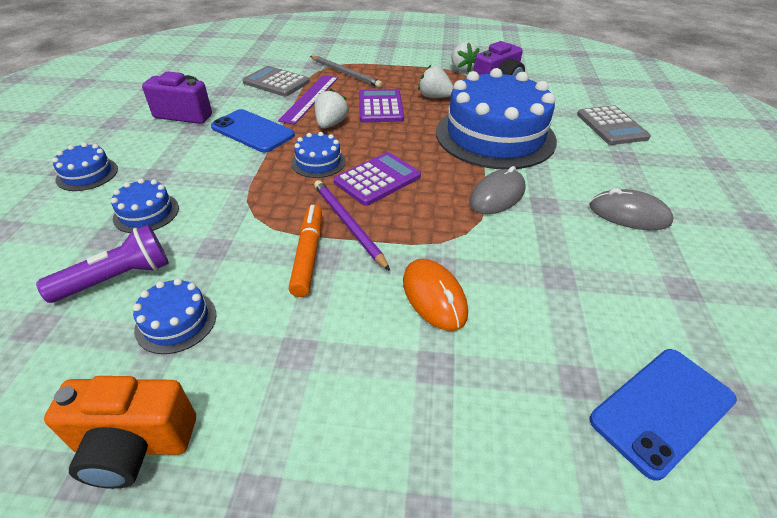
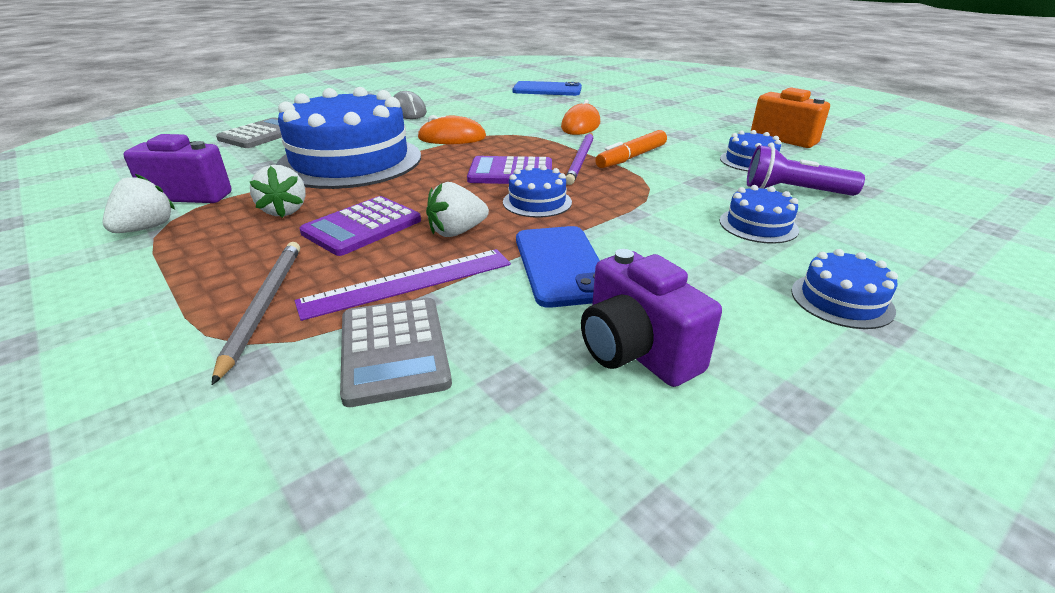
camera: 135 degrees left, 10 degrees down
(497, 195) = (452, 138): grey mouse -> orange mouse

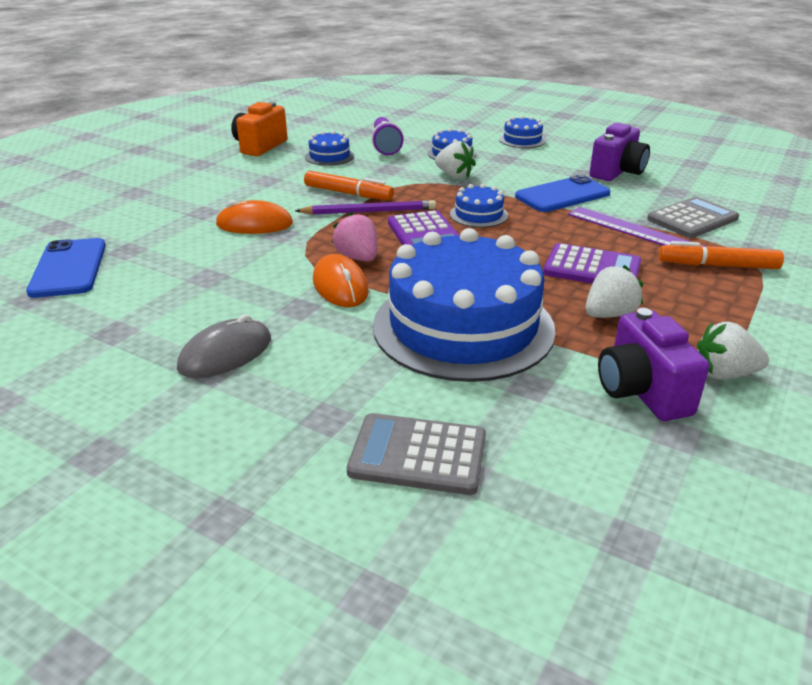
camera: 110 degrees left, 0 degrees up
(264, 306) = (717, 265): grey pencil -> orange marker
(457, 232) = (558, 232): white strawberry -> white strawberry (454, 176)
(490, 146) = (358, 257): none -> pink strawberry

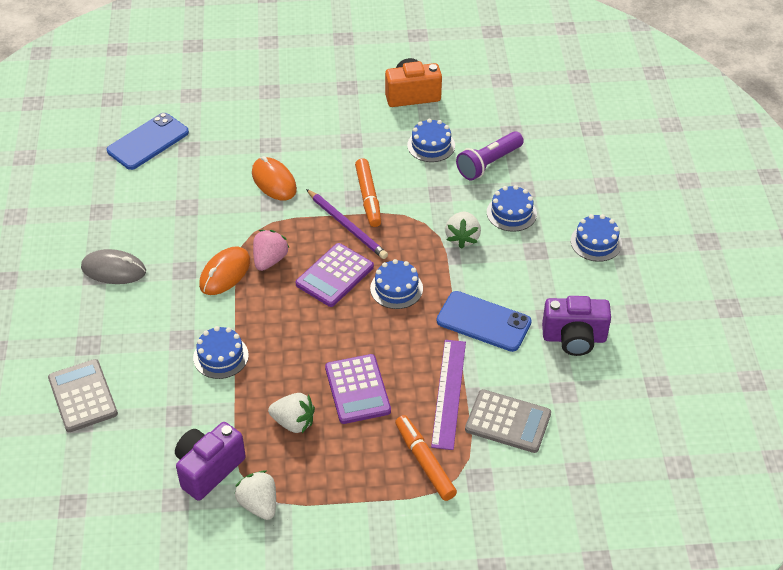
camera: 55 degrees right, 15 degrees up
(463, 327) = (221, 356): blue cake -> blue cake, size x0.42

